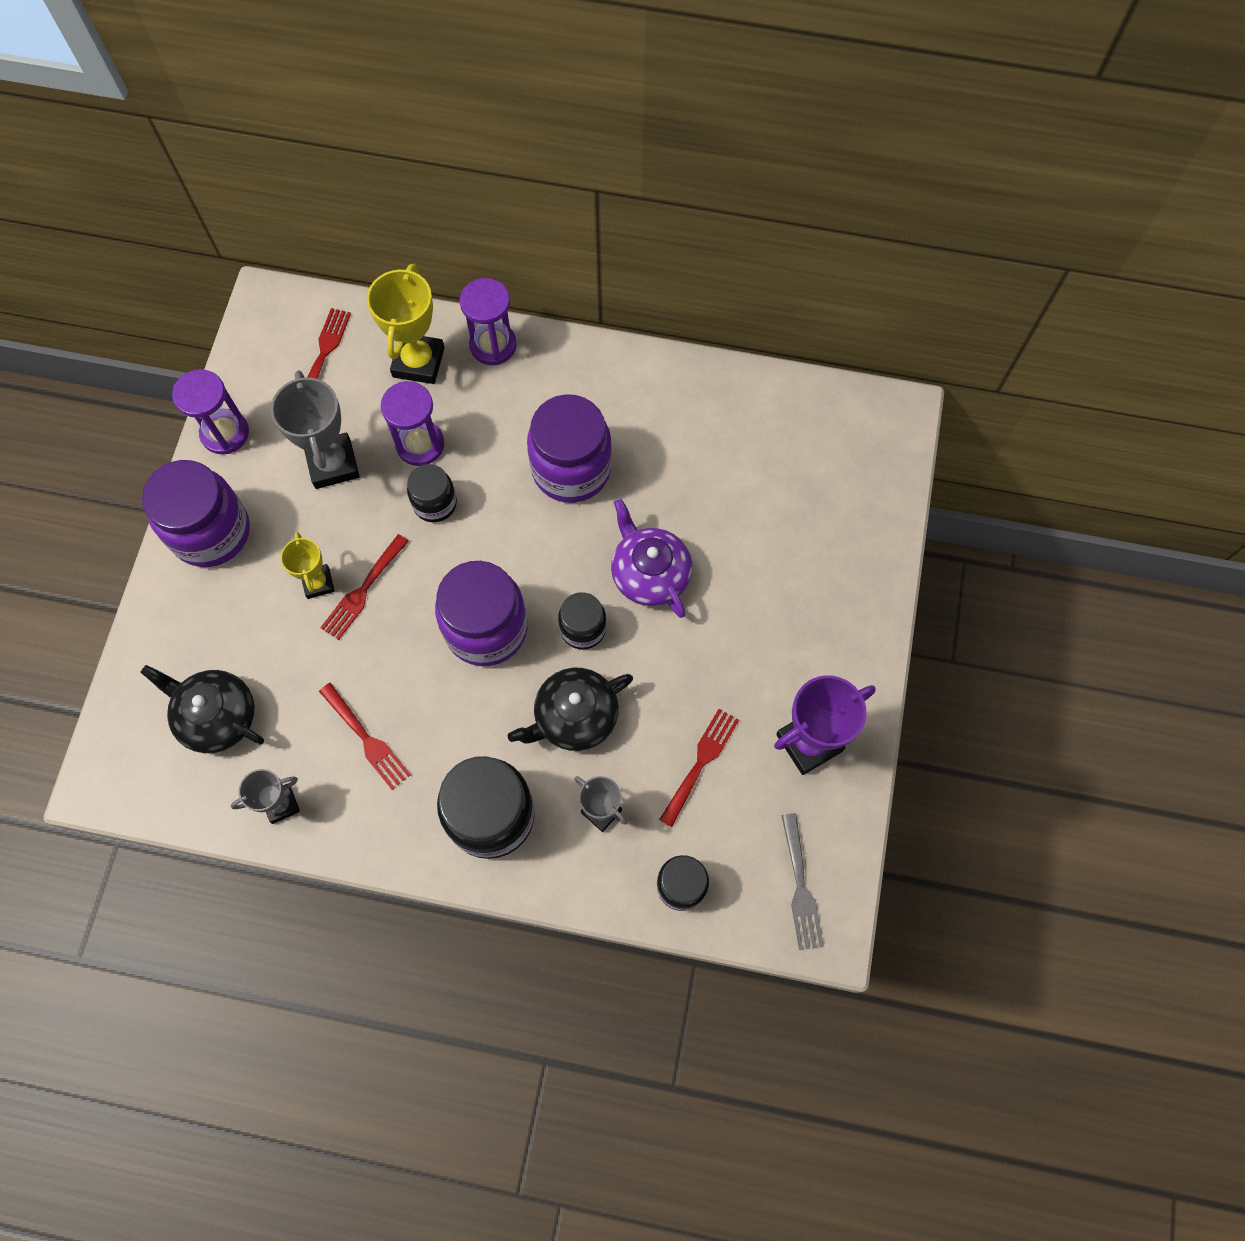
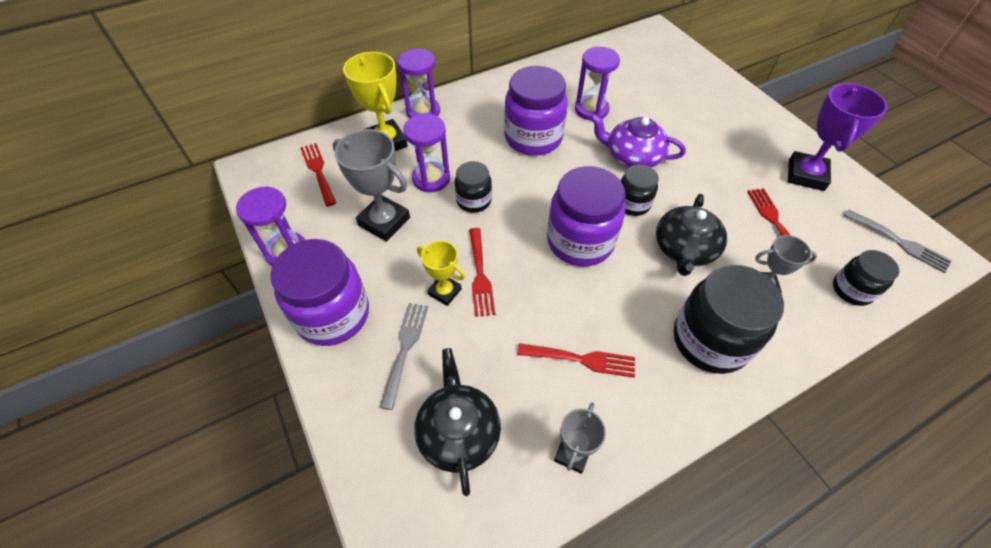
camera: 40 degrees left, 15 degrees down
(217, 716) = (458, 432): black teapot -> black teapot turned 90 degrees clockwise
(240, 611) = (405, 348): none -> grey fork
(676, 478) = (591, 109): none -> purple hourglass

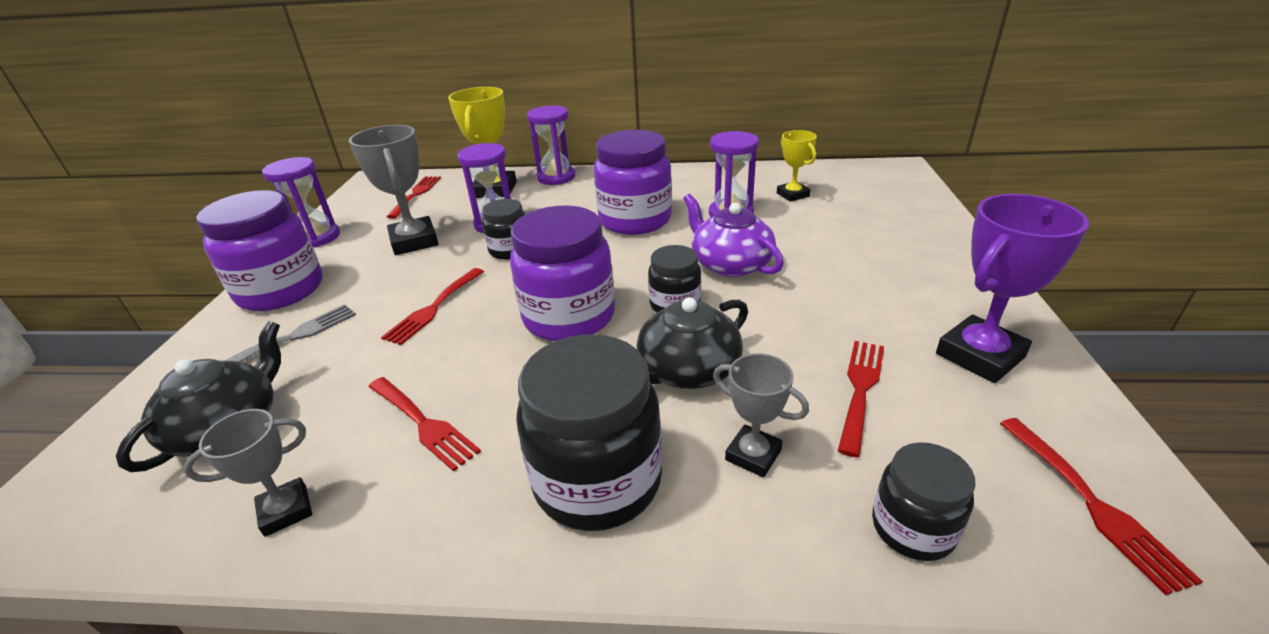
camera: 35 degrees right, 20 degrees down
(444, 292) = (385, 309): yellow trophy -> yellow trophy (792, 195)
(900, 242) = (1093, 504): grey fork -> red fork

